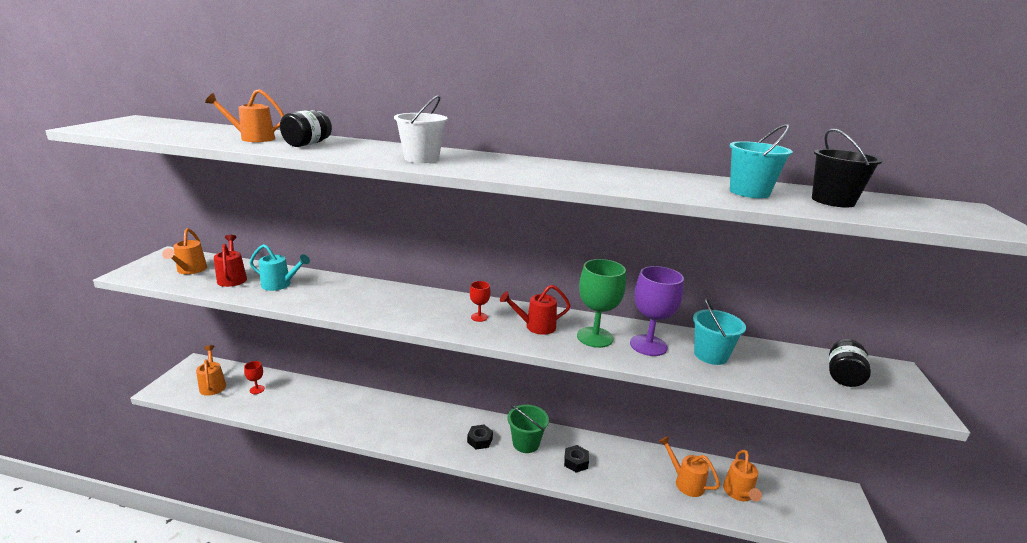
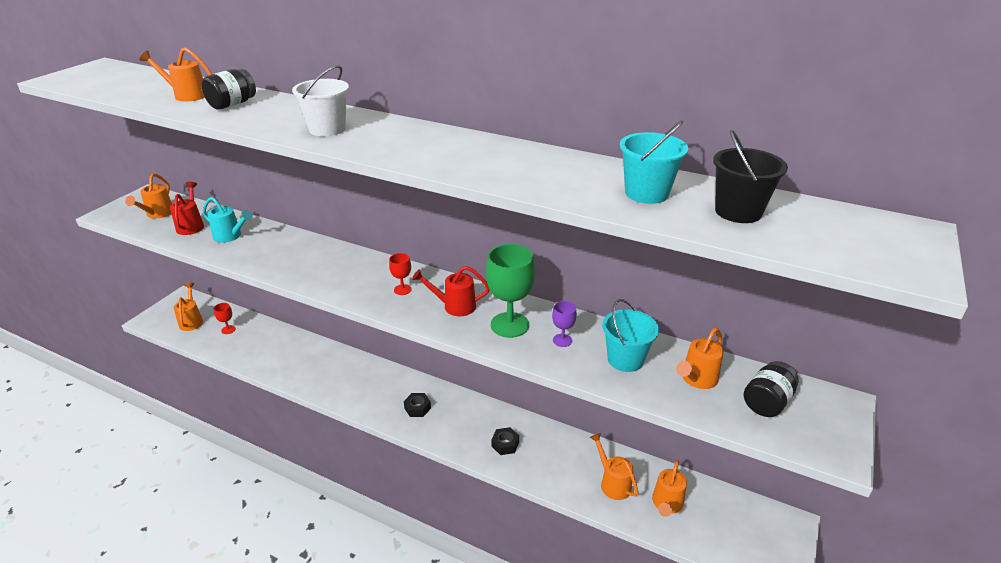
camera: 15 degrees right, 10 degrees up
(526, 443) = (462, 417): green bucket -> none
(648, 345) = (562, 340): purple goblet -> purple goblet, size x0.49
(777, 364) = (696, 379): none -> orange watering can

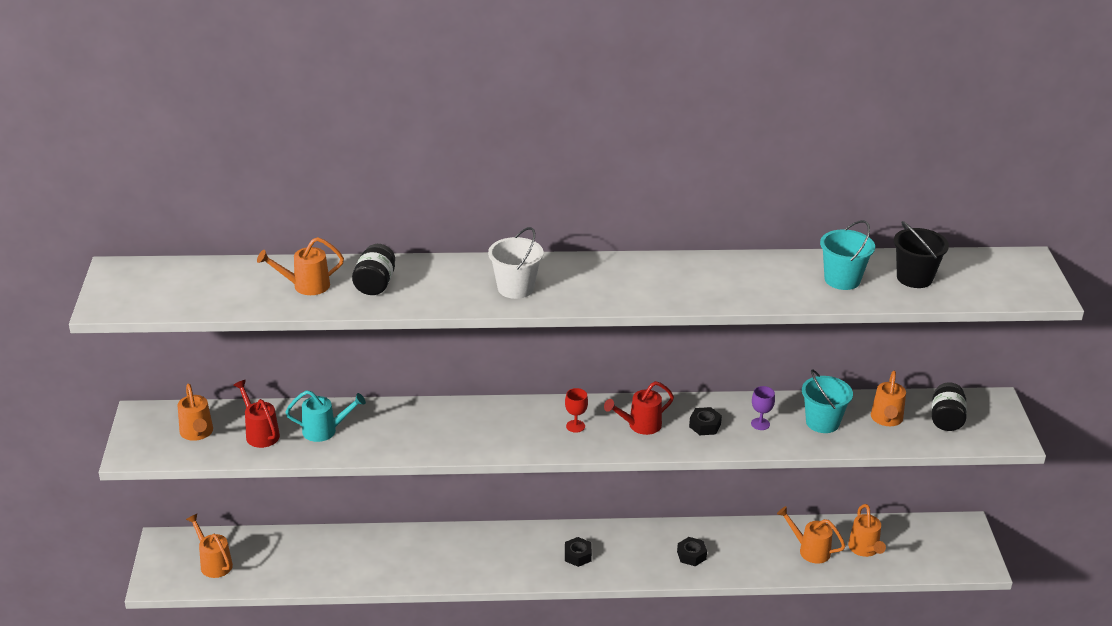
camera: 30 degrees left, 0 degrees up
(228, 329) = (274, 556): red goblet -> none
(509, 325) = (705, 426): green goblet -> black nut

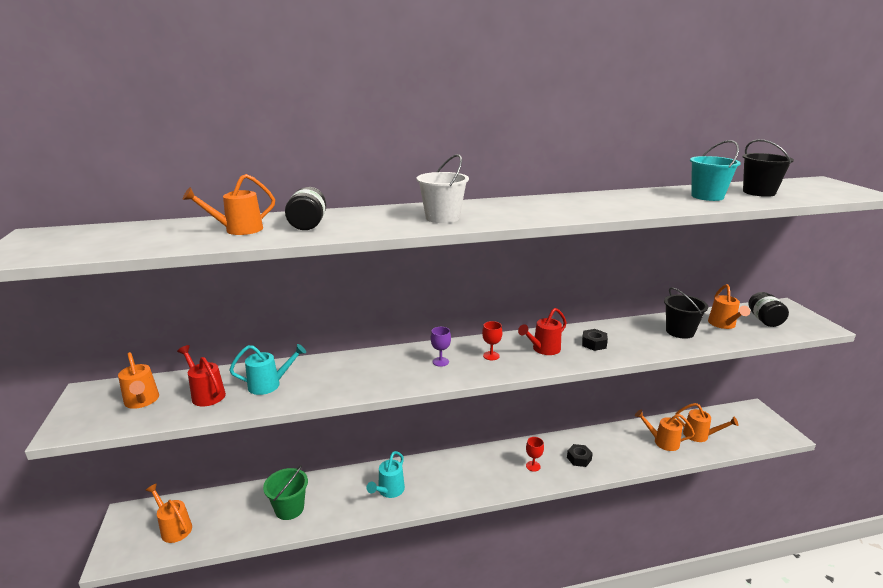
camera: 10 degrees left, 10 degrees down
(337, 562) = (289, 509): none -> green bucket
(451, 559) = (389, 491): none -> turquoise watering can
(578, 555) = (492, 472): black nut -> none
(630, 556) = (533, 466): none -> red goblet
(760, 424) = (635, 338): purple goblet -> purple goblet (440, 362)
(822, 422) = (680, 331): turquoise bucket -> black bucket
(864, 549) = (700, 435): orange watering can -> orange watering can turned 45 degrees counterclockwise

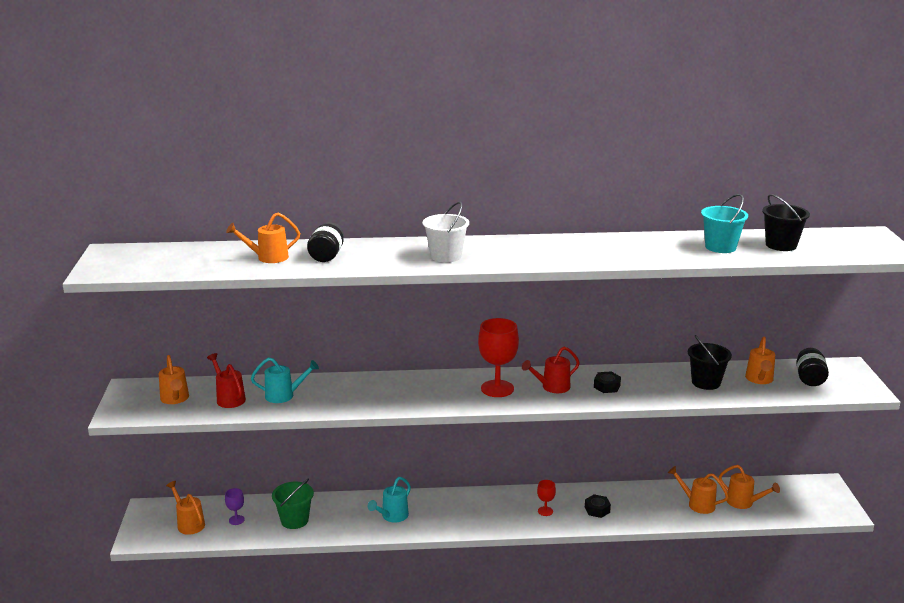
camera: 10 degrees right, 0 degrees up
(440, 362) = (446, 390): purple goblet -> purple goblet (236, 520)
(491, 356) = (497, 389): red goblet -> red goblet, size x2.04

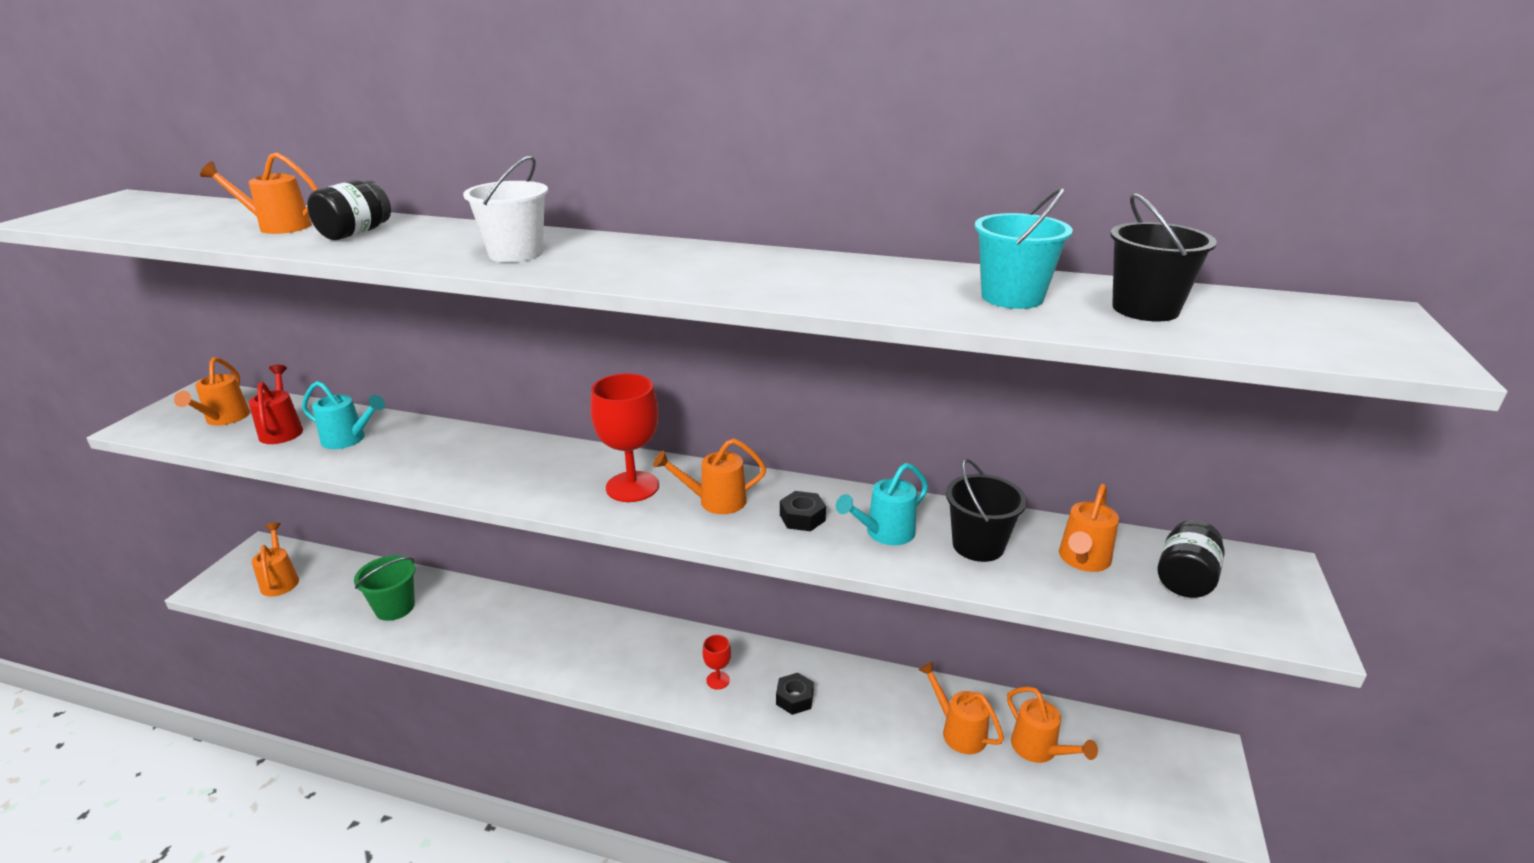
camera: 20 degrees right, 5 degrees up
(236, 520) = (333, 589): purple goblet -> none
(392, 516) = (512, 633): turquoise watering can -> turquoise watering can (884, 533)
(552, 387) = (715, 501): red watering can -> orange watering can

